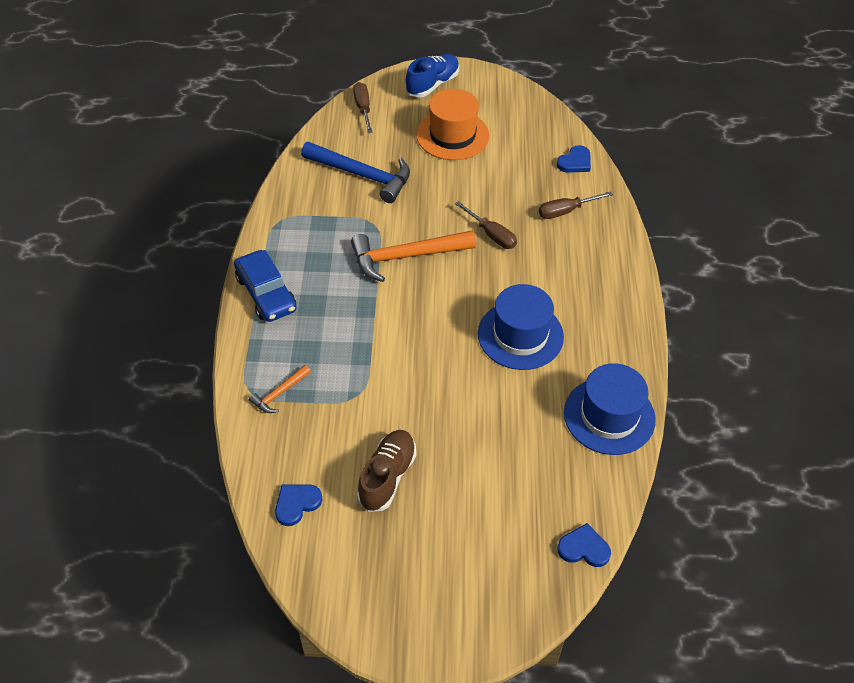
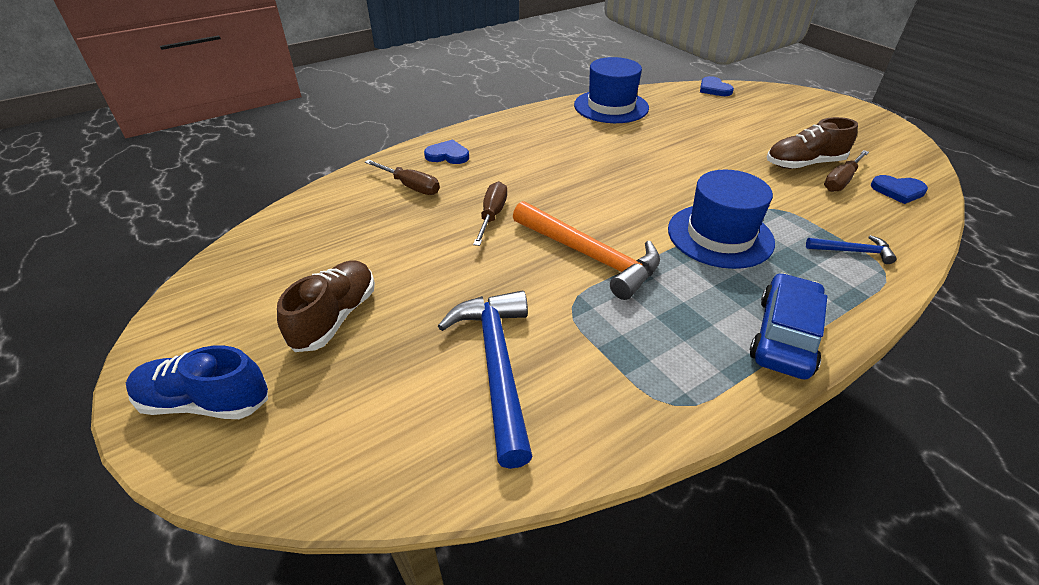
camera: 125 degrees left, 10 degrees down
(279, 393) = (853, 251): orange hammer -> blue hammer
(363, 108) = (329, 463): brown screwdriver -> brown screwdriver (841, 181)
(452, 135) = (335, 317): orange hat -> brown shoe
(520, 335) = (593, 158): blue hat -> blue hat (720, 235)
(575, 162) = (322, 206): blue heart -> blue heart (447, 155)

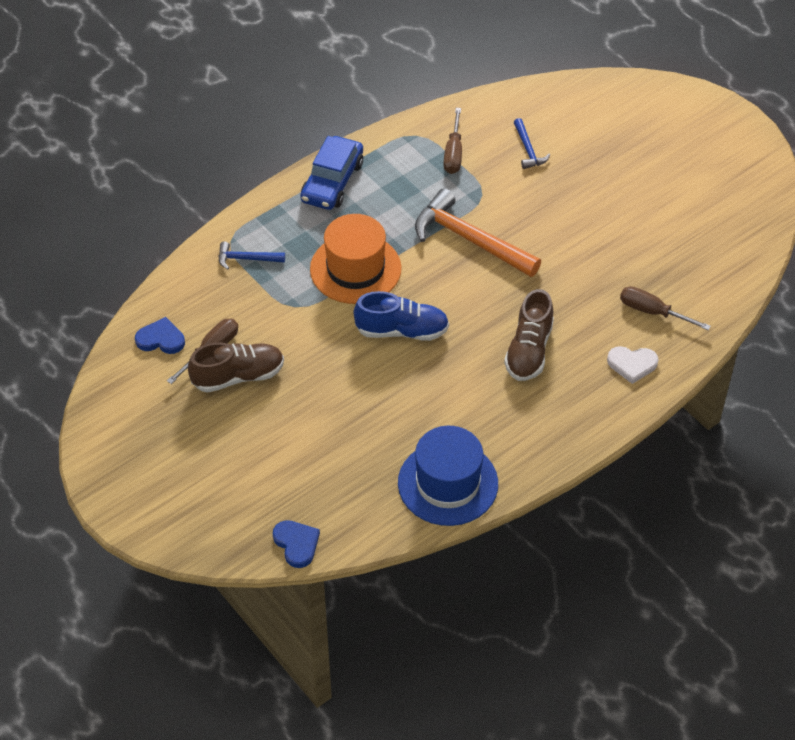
camera: 175 degrees right, 10 degrees up
(205, 402) = (699, 118): blue shoe -> blue shoe (401, 331)
(335, 317) = (651, 174): brown shoe -> brown shoe (529, 350)
(447, 155) = (632, 364): blue heart -> white heart
(492, 215) = (561, 278): brown screwdriver -> brown screwdriver (453, 153)
(496, 366) = (528, 150): blue hammer -> blue hammer, size x0.49
(720, 235) = (355, 269): blue hat -> orange hat

